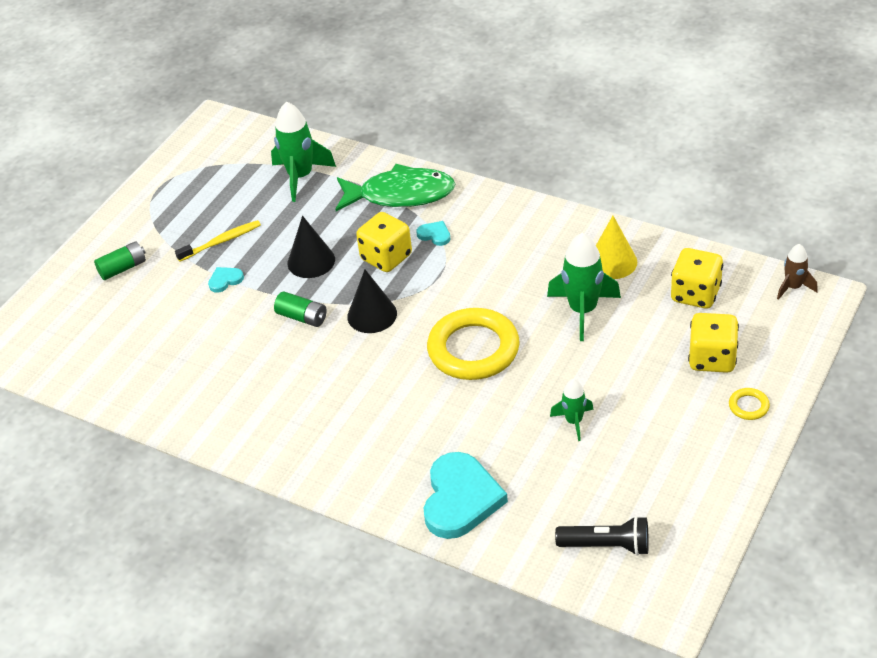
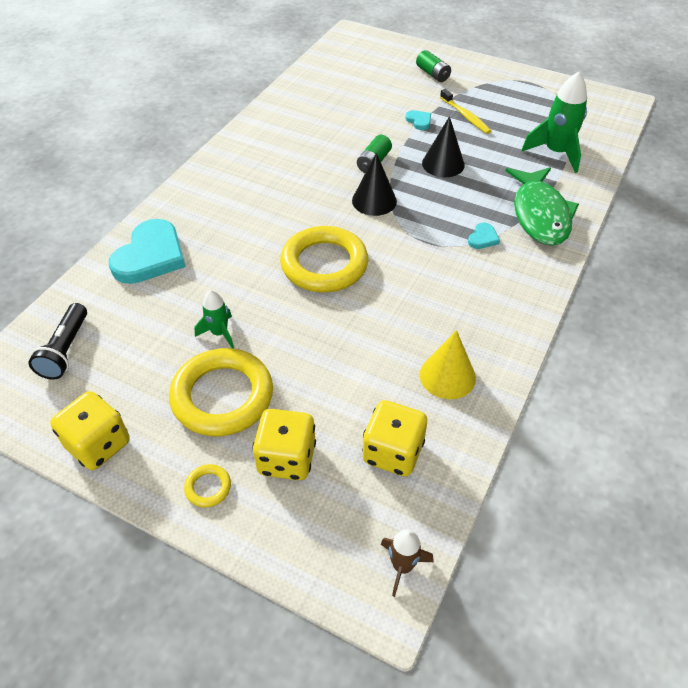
camera: 85 degrees right, 5 degrees up
(386, 257) = (449, 207): yellow dice -> yellow dice (98, 444)
(460, 499) = (150, 256): turquoise heart -> turquoise heart turned 75 degrees counterclockwise
(583, 310) = (371, 347): green rocket -> none
(652, 409) = (222, 396): none -> yellow ring

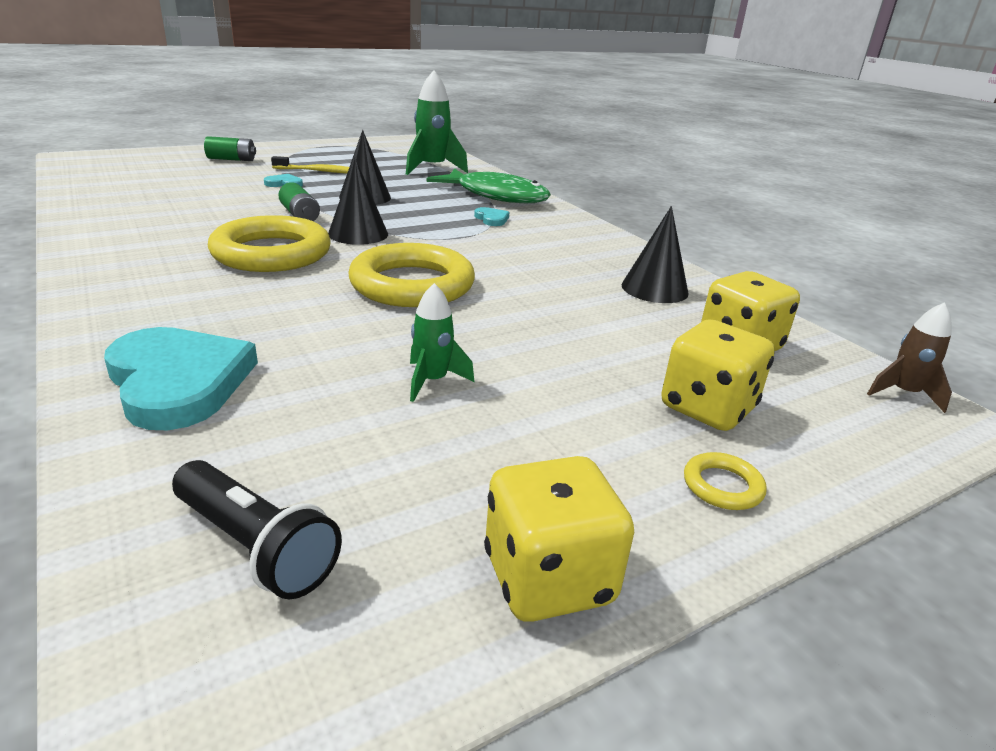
camera: 60 degrees left, 20 degrees down
(222, 396) = (556, 418): yellow ring -> yellow ring (271, 253)
(447, 376) = (654, 289): yellow cone -> black cone

